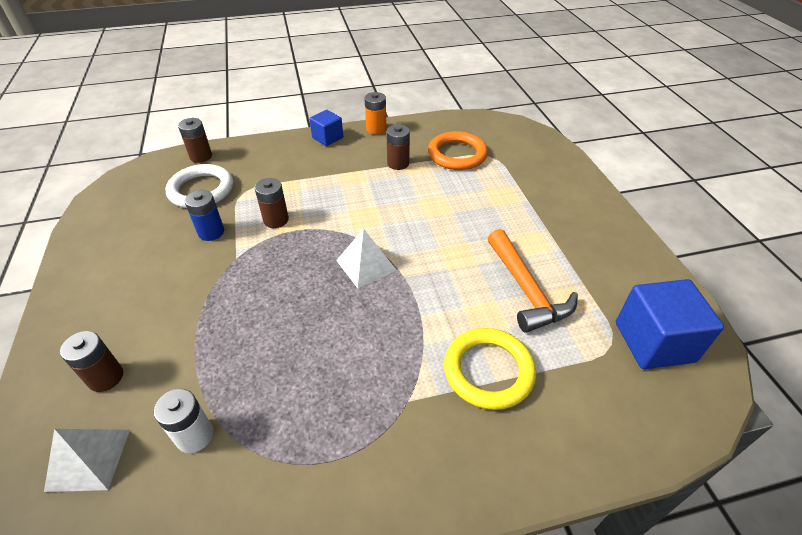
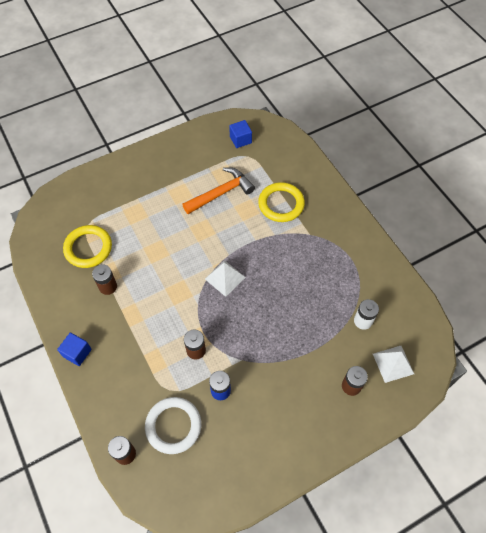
camera: 105 degrees left, 15 degrees up
(376, 129) = (57, 317): orange battery -> none
(457, 154) = (88, 248): orange ring -> yellow ring
(654, 342) = (240, 140): blue cube -> blue cube, size x0.58

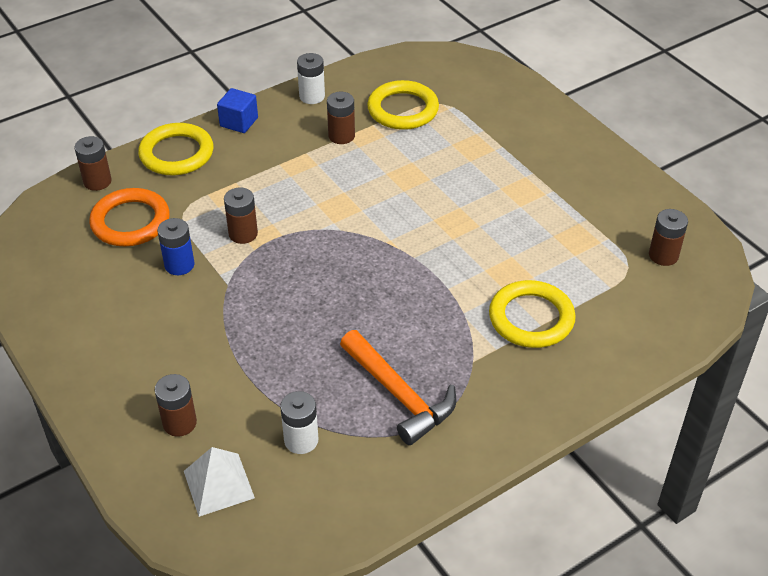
camera: 85 degrees right, 15 degrees down
(59, 303) = (312, 96): none -> white battery
(104, 396) = (176, 153): none -> yellow ring
(173, 426) = (130, 222): white ring -> orange ring
(221, 193) = (536, 239): orange hammer -> orange hammer (399, 395)
(225, 278) = (369, 256): white pyramid -> none
(240, 140) = (663, 255): blue cube -> brown battery

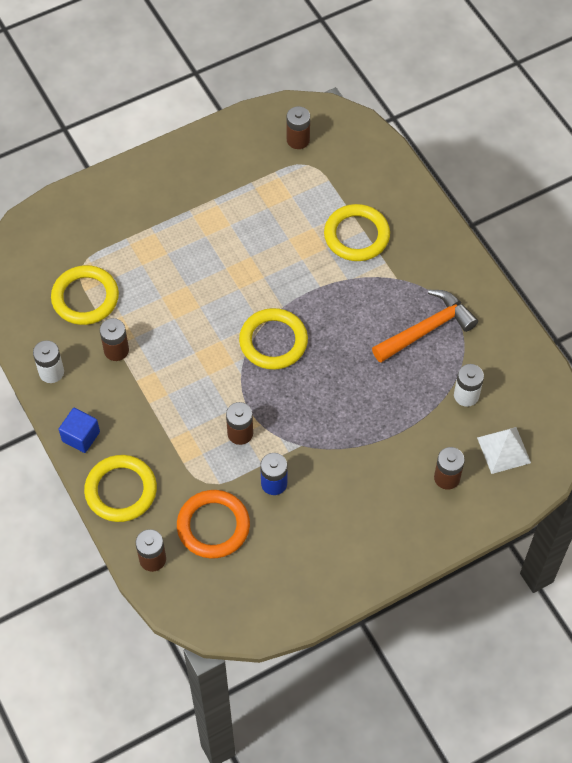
camera: 85 degrees left, 15 degrees up
(365, 252) = (273, 341): none -> yellow ring

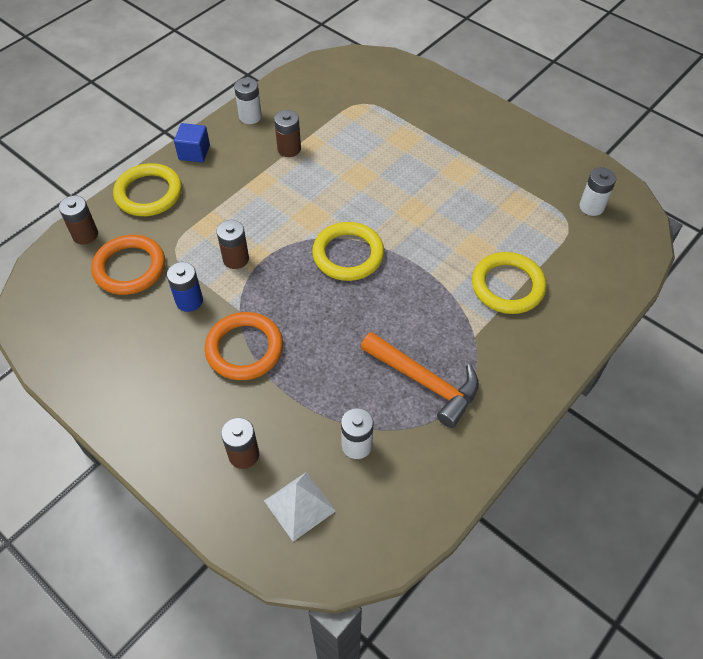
camera: 70 degrees right, 5 degrees down
(85, 298) = (333, 114): yellow ring -> none
(298, 140) = (591, 206): brown battery -> white battery
(344, 451) = (244, 349): none -> orange ring

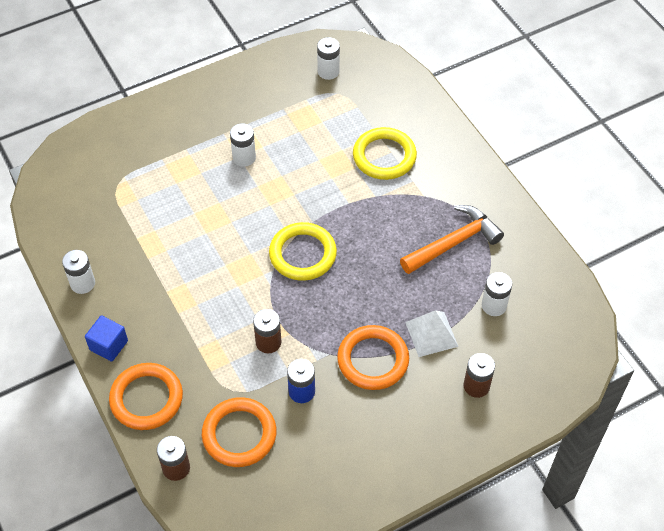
camera: 70 degrees left, 0 degrees up
(149, 193) = (146, 399): yellow ring -> orange ring
(289, 149) = (148, 262): brown battery -> none
(300, 505) = (533, 358): white pyramid -> white pyramid (431, 334)
(441, 176) = (244, 157): none -> white battery

